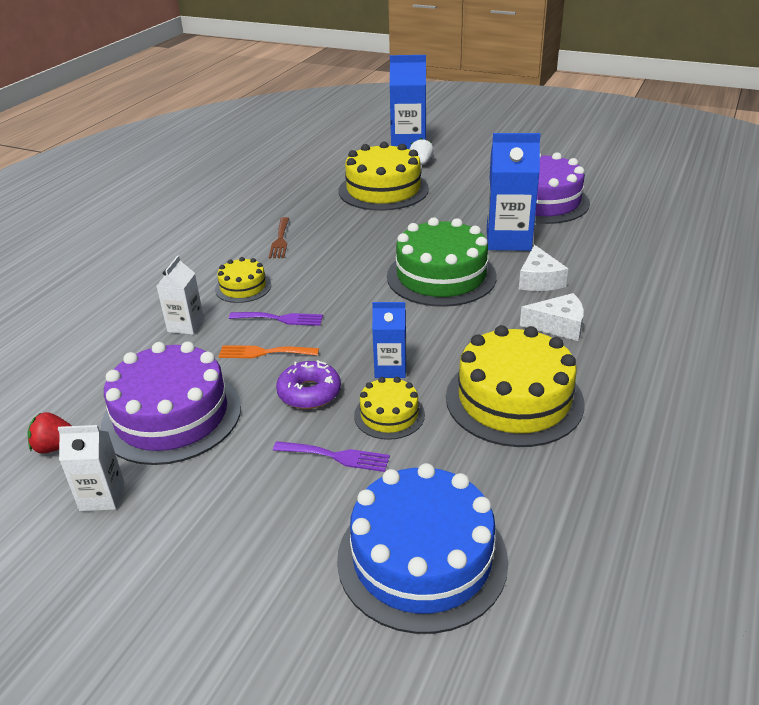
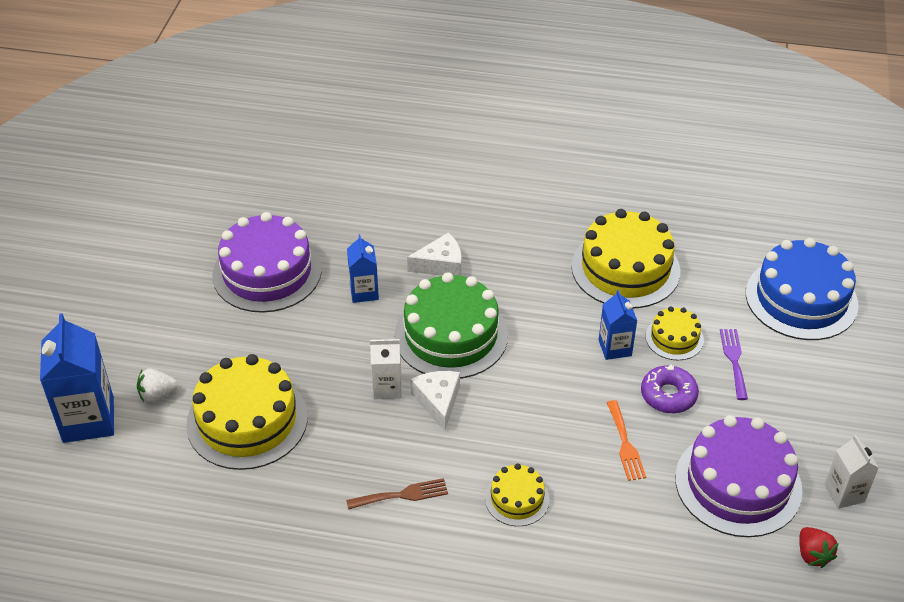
camera: 105 degrees left, 10 degrees up
(186, 325) = (604, 526): white carton -> white carton (387, 388)
(281, 319) = (566, 447): purple fork -> none
(508, 240) = (364, 292): blue carton -> blue carton, size x0.57
(558, 326) = (515, 249): white cheese -> white cheese (438, 401)

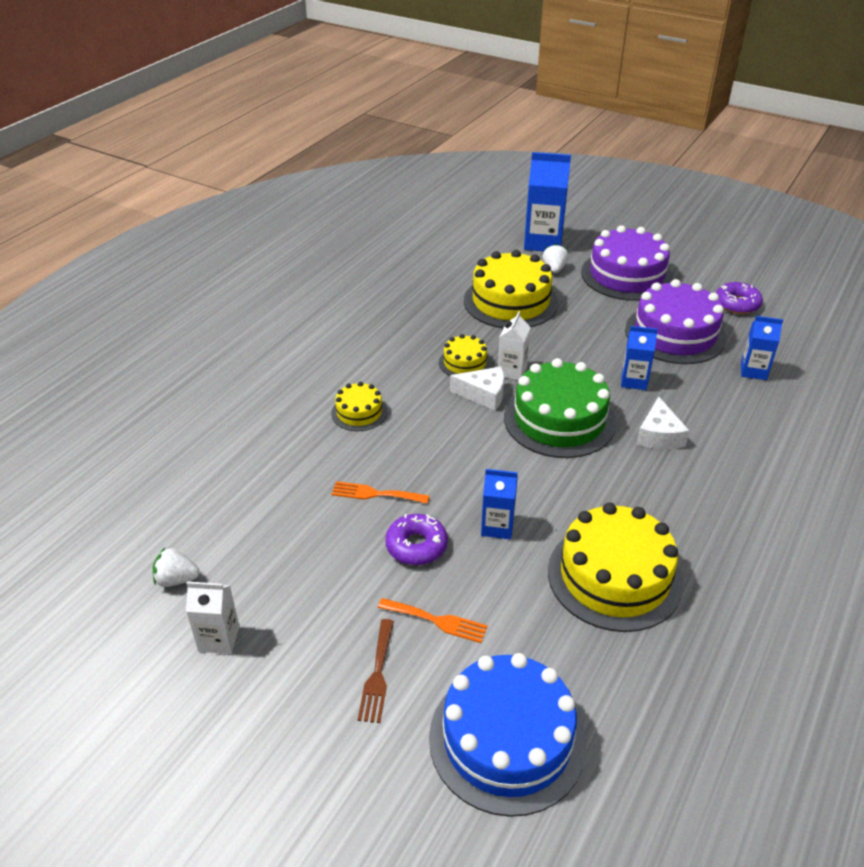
camera: 110 degrees right, 5 degrees down
(191, 232) = (737, 304): none -> purple donut
(312, 213) = (753, 371): none -> blue carton
(402, 495) = (399, 357): brown fork -> brown fork (377, 675)
(674, 338) = (491, 580): yellow cake -> yellow cake (465, 363)
(734, 360) = (437, 621): purple fork -> orange fork
(738, 483) = (284, 557): purple cake -> purple cake (626, 275)
(813, 555) = (176, 579): red strawberry -> white strawberry

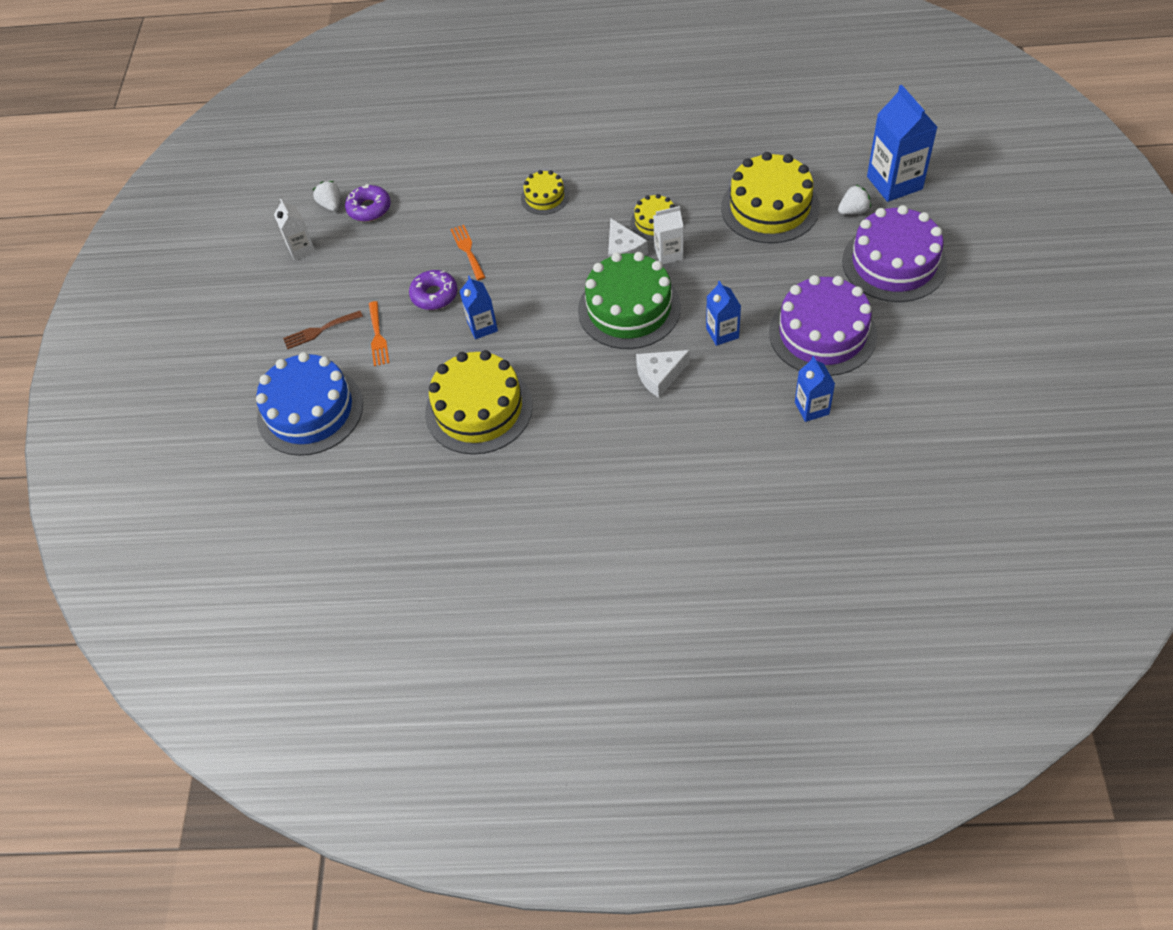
camera: 65 degrees right, 15 degrees up
(737, 304) = (921, 360): purple donut -> purple donut (369, 209)

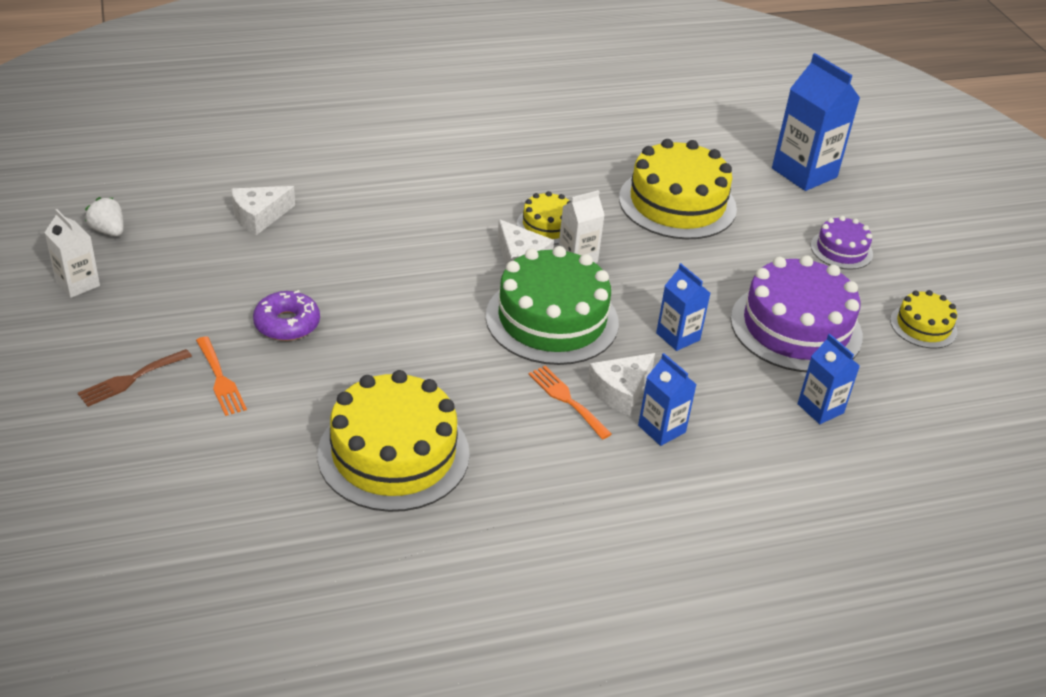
camera: 25 degrees left, 15 degrees down
(310, 411) = (143, 482): blue cake -> none
(369, 209) = (165, 232): purple donut -> none
(439, 199) = (259, 216): none -> white cheese
(467, 250) = (316, 270): orange fork -> orange fork (566, 399)
(482, 327) = (366, 355): blue carton -> blue carton (661, 429)
(545, 197) = (399, 207): yellow cake -> yellow cake (923, 326)
(853, 211) = (772, 201): white strawberry -> none
(894, 263) = (841, 250): purple cake -> purple cake, size x0.51

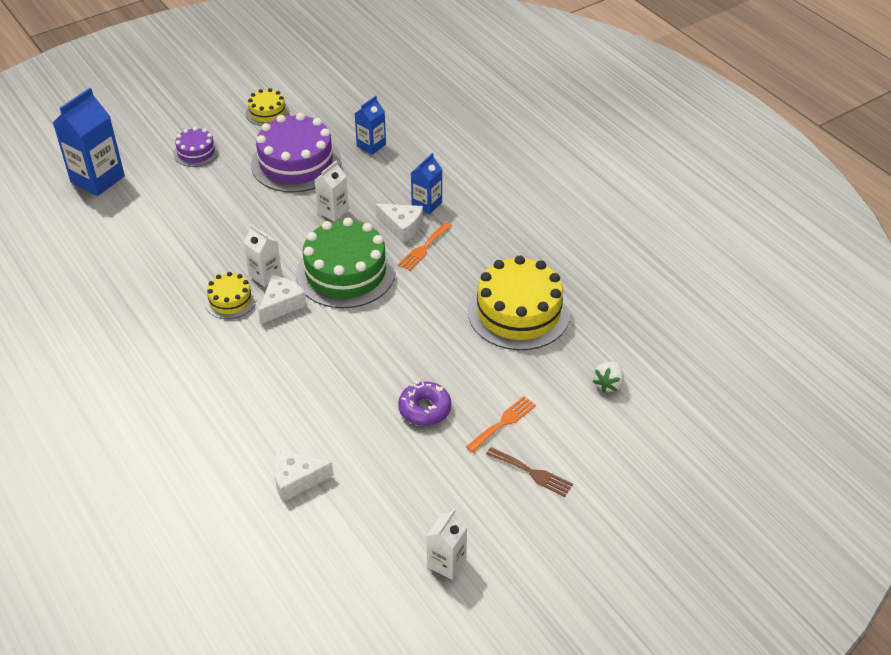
camera: 105 degrees left, 5 degrees up
(108, 231) = (366, 578): white strawberry -> white strawberry (608, 384)
(259, 216) = (296, 480): white cheese -> white cheese turned 135 degrees clockwise
(677, 203) = (169, 237): yellow cake -> none
(678, 336) = (333, 211): blue carton -> white carton

